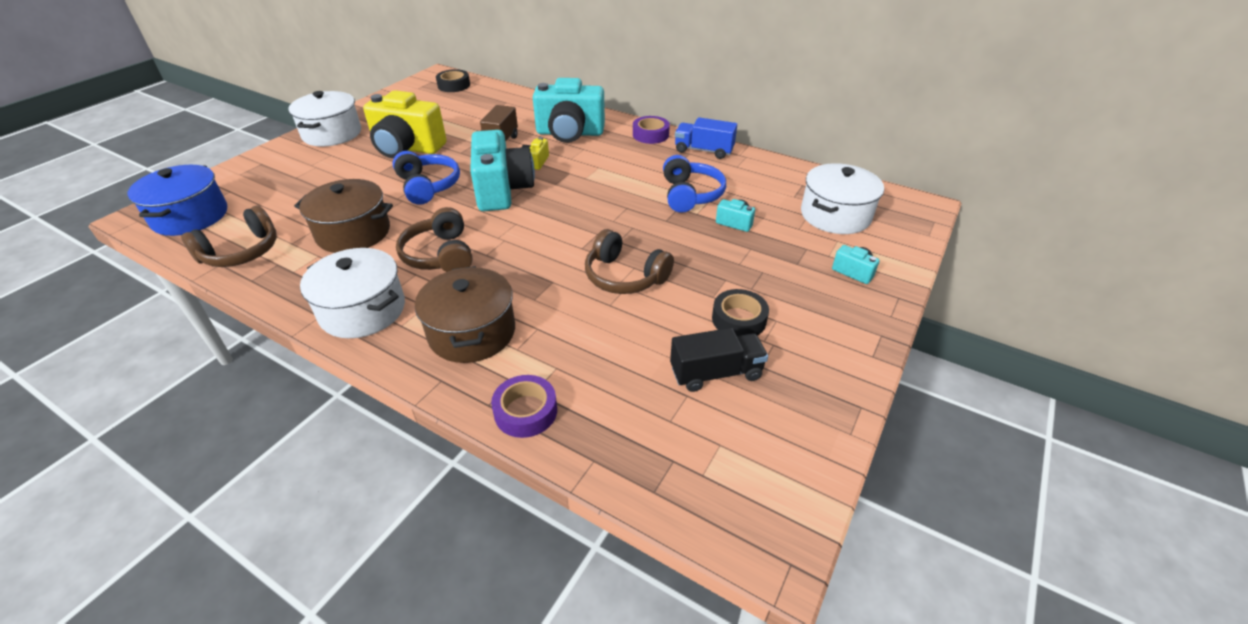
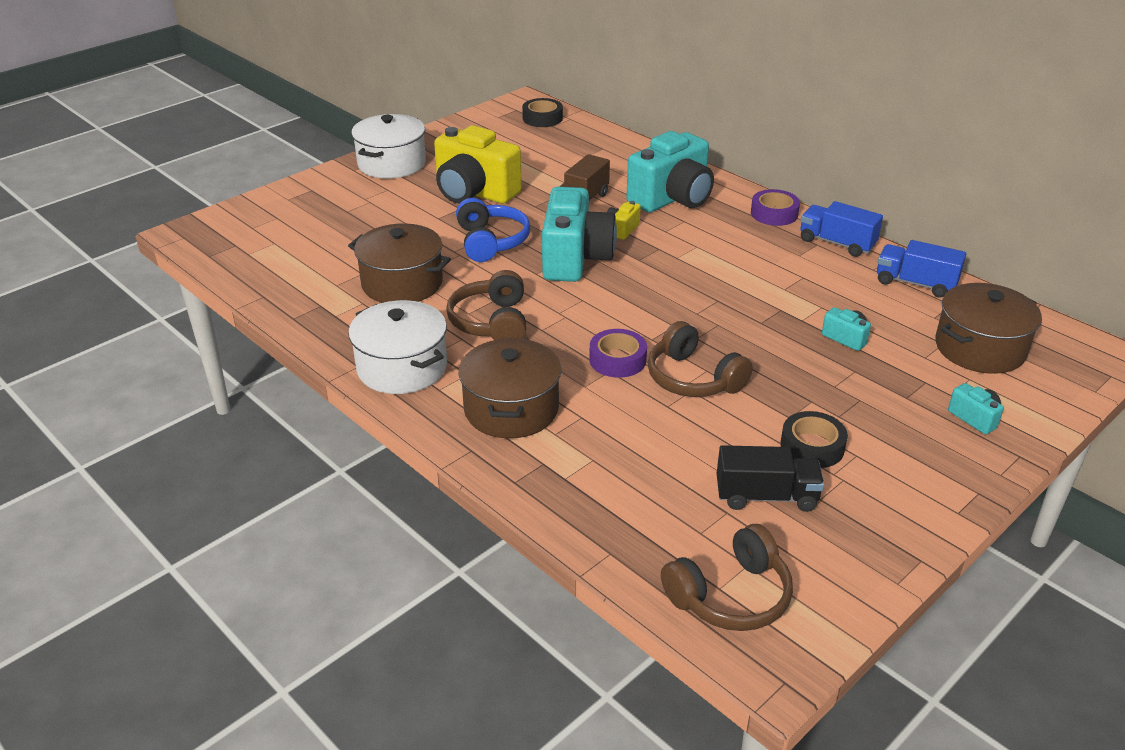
camera: 15 degrees right, 5 degrees down
(190, 216) = (236, 240): blue pot -> none
(241, 252) = (285, 287): brown headphones -> brown headphones (730, 596)
(525, 411) = (551, 495): purple tape -> purple tape (617, 360)
(570, 133) = (672, 198): turquoise camera -> turquoise camera turned 60 degrees counterclockwise
(690, 195) = (801, 296): blue headphones -> none
(771, 173) = (915, 283): none -> blue truck
(835, 215) = (980, 348): white pot -> brown pot

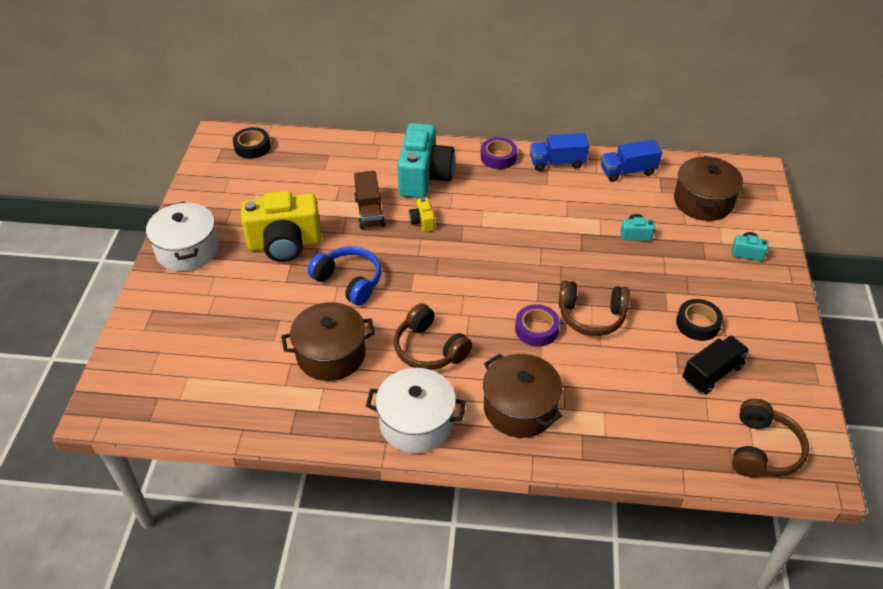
camera: 40 degrees left, 10 degrees up
(575, 259) = (421, 264): turquoise camera -> none

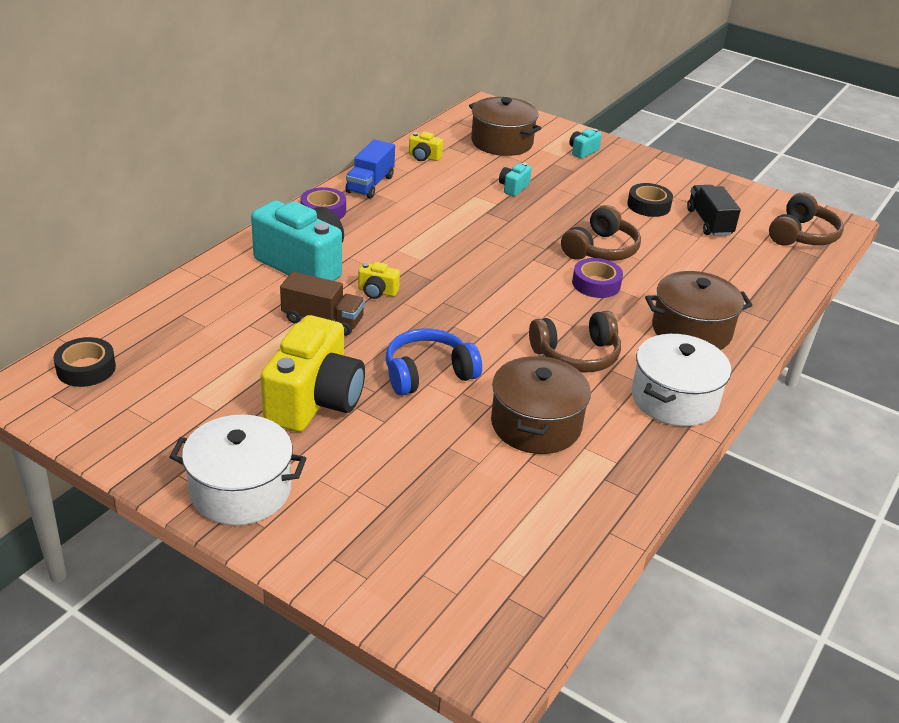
camera: 65 degrees left, 10 degrees down
(628, 171) = (424, 157): blue truck -> yellow camera
(763, 450) = (802, 235): brown headphones -> brown headphones turned 75 degrees clockwise

